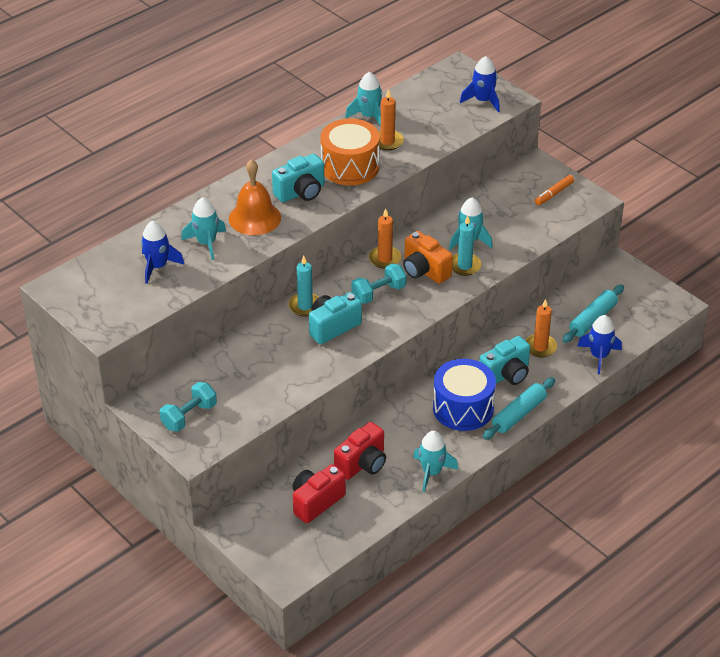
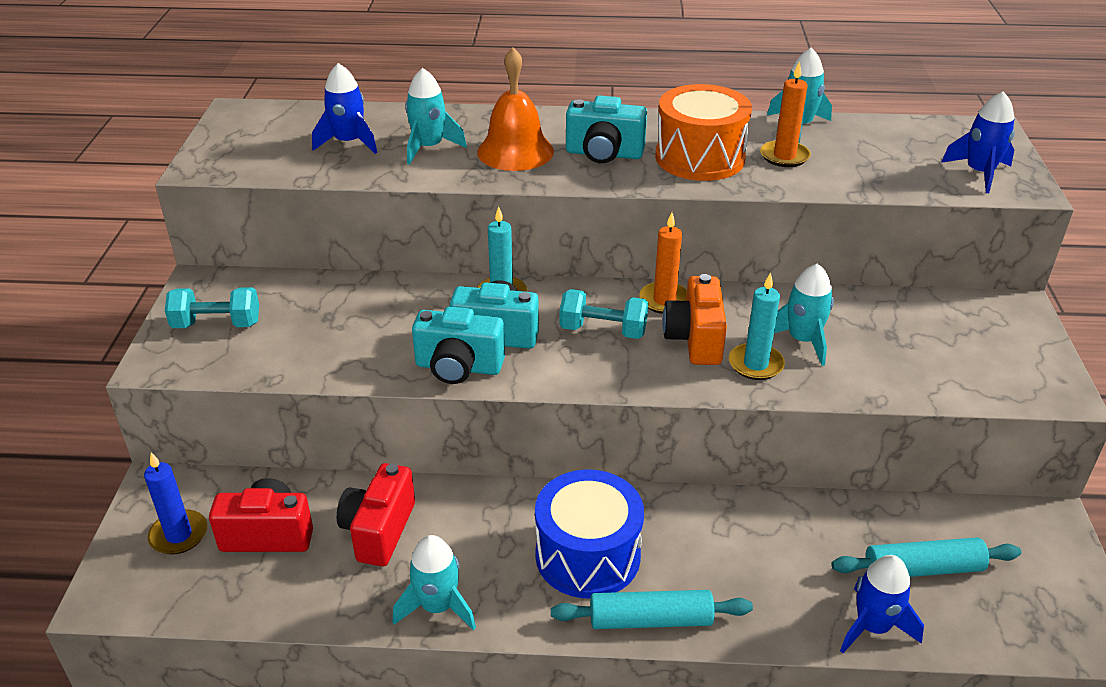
camera: 45 degrees right, 5 degrees down
(275, 533) = (179, 535): none -> blue candle
(362, 464) = (379, 531): red camera -> red camera turned 105 degrees clockwise
(506, 374) = (701, 554): turquoise camera -> turquoise camera (458, 367)
(540, 347) = (795, 552): orange candle -> none
(554, 194) = (1003, 353): orange marker -> none

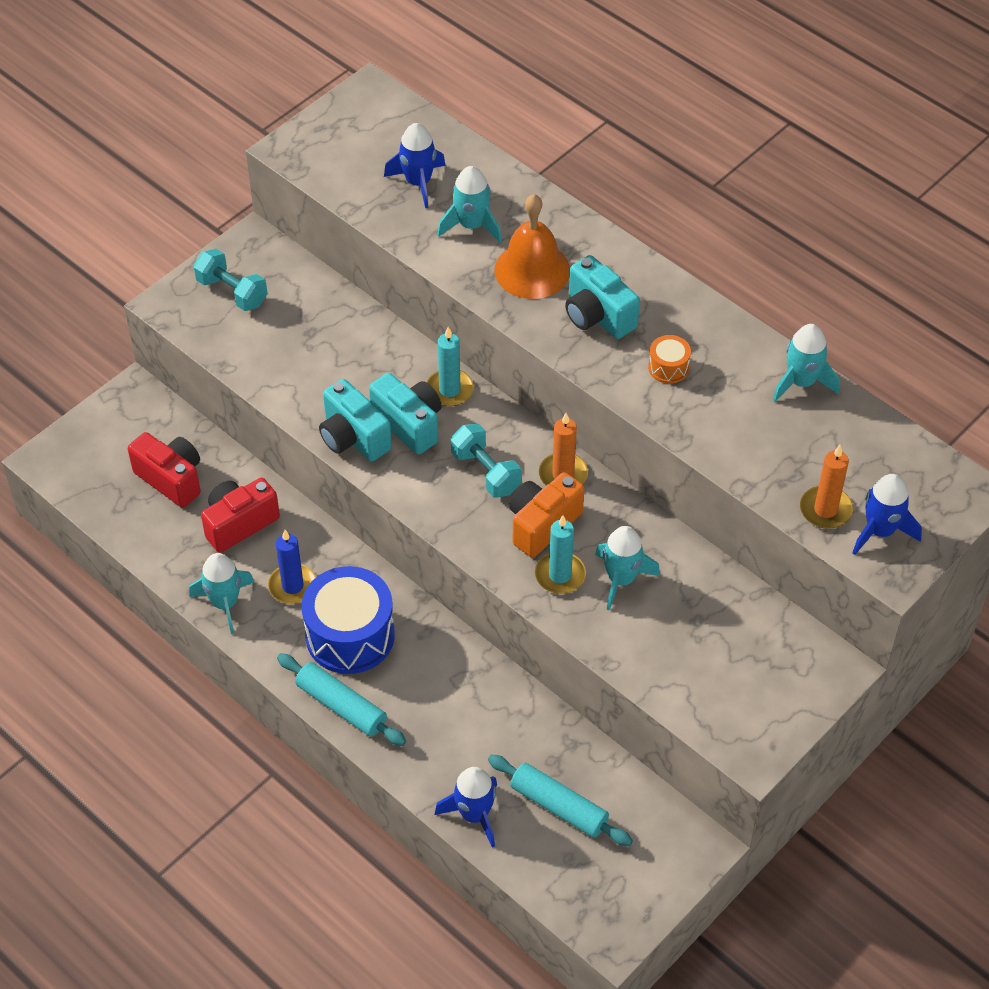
camera: 40 degrees right, 15 degrees up
(179, 535) = (120, 442): blue candle -> blue candle (292, 586)
(700, 158) = (668, 367): orange drum -> orange drum, size x0.45
(784, 156) = (740, 409): orange candle -> orange candle (825, 510)

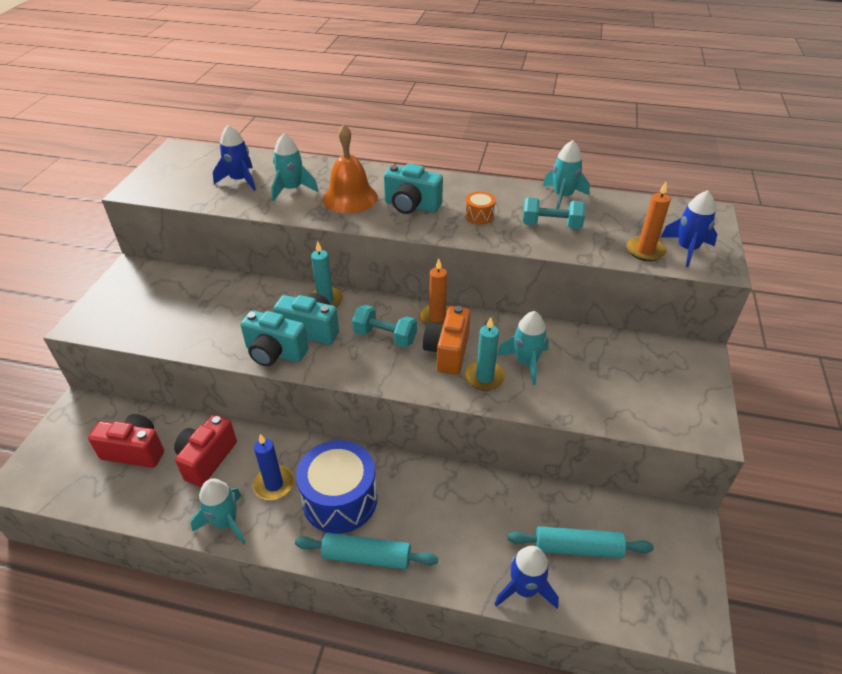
camera: 30 degrees left, 10 degrees down
(232, 292) = (130, 300): turquoise dumbbell -> turquoise dumbbell (551, 225)

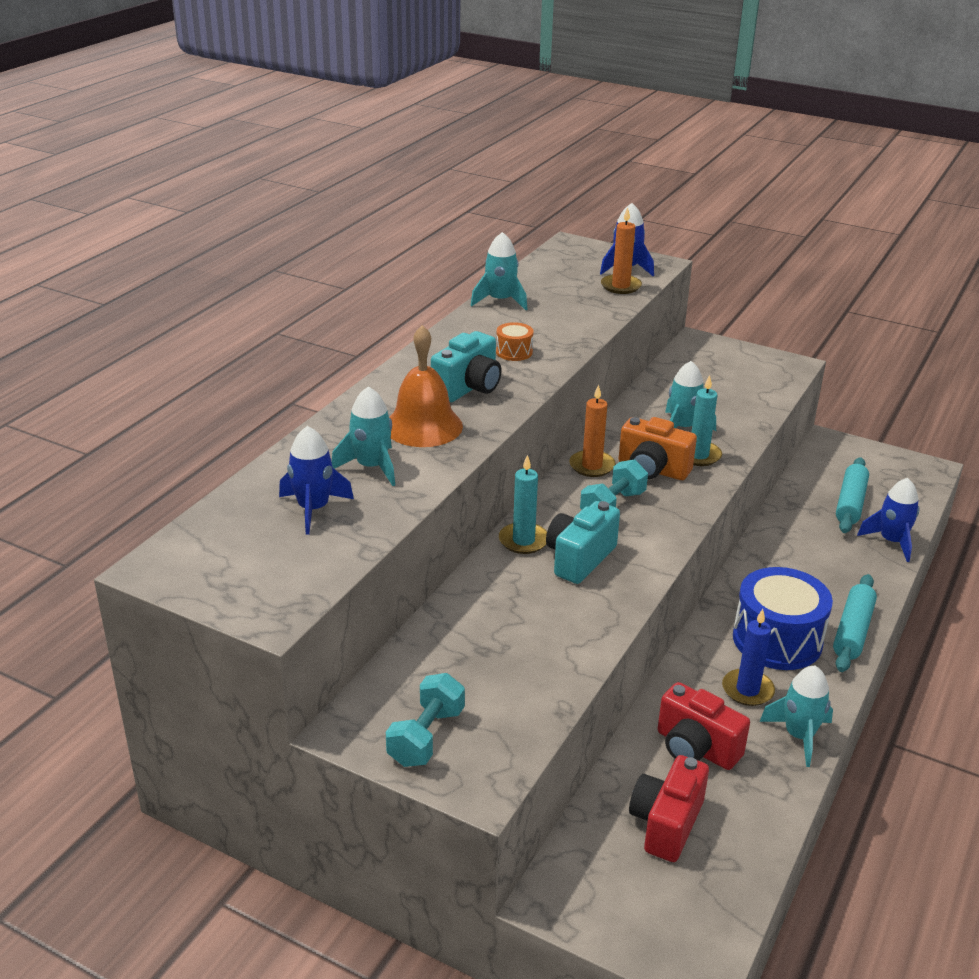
camera: 75 degrees left, 10 degrees down
(275, 353) = (615, 592): turquoise camera -> none
(551, 225) = (554, 318): turquoise dumbbell -> turquoise dumbbell (426, 737)

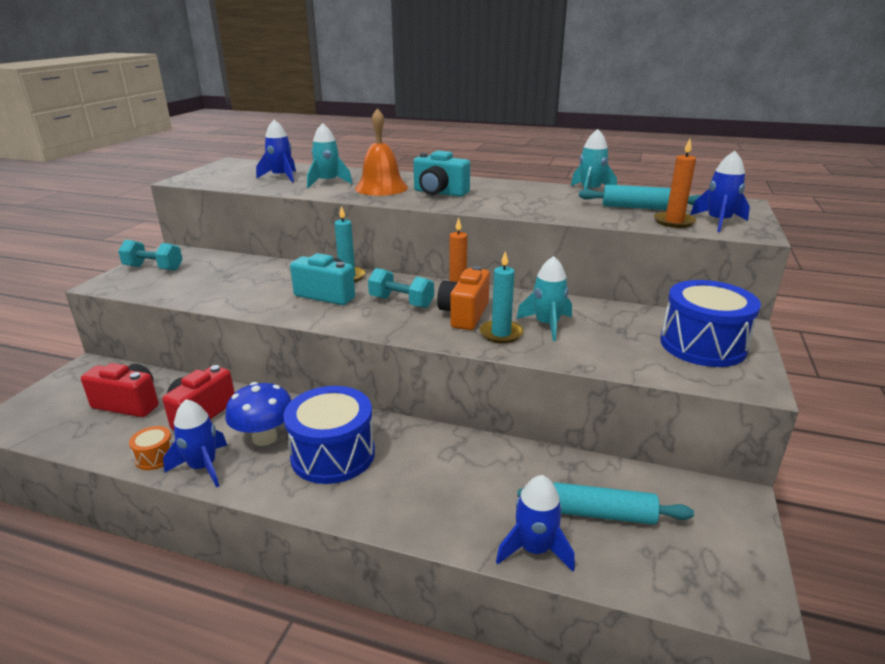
camera: 80 degrees right, 5 degrees down
(514, 352) = (505, 199): orange drum -> orange drum (155, 457)
(729, 366) = (702, 345): none -> blue drum
(747, 690) = (264, 438): blue candle -> blue mushroom
(799, 736) = (203, 467): turquoise rocket -> blue rocket
(852, 631) = (352, 506): turquoise rolling pin -> turquoise rolling pin (639, 207)

